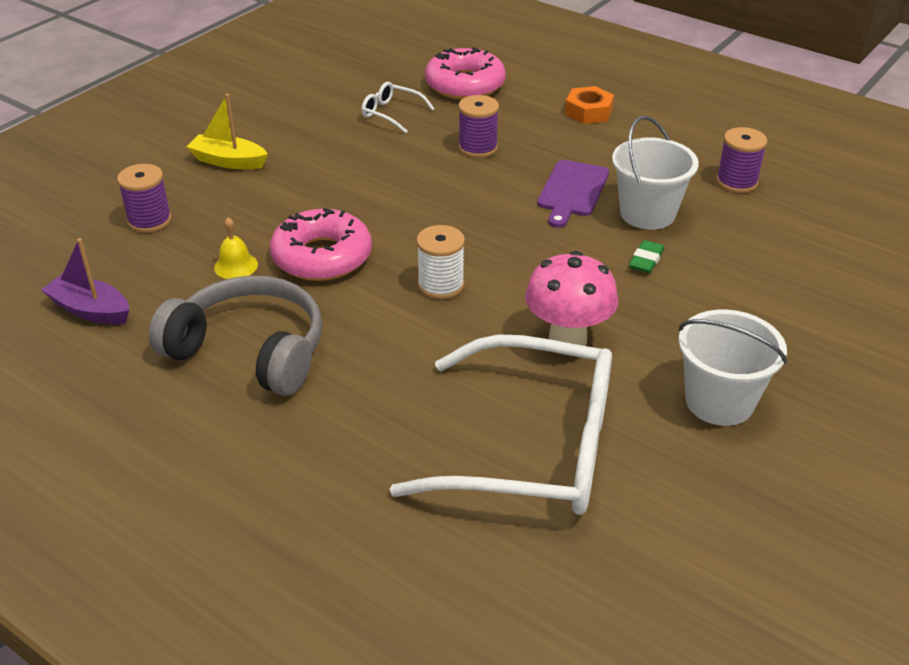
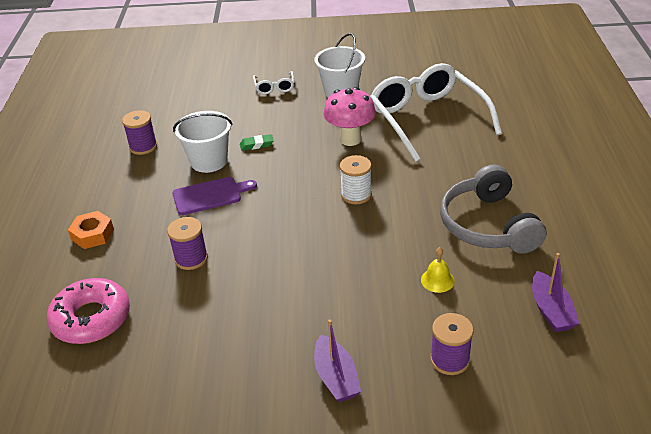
camera: 125 degrees left, 0 degrees up
(228, 161) = (336, 377): yellow boat -> purple boat
(322, 257) = (385, 251): pink donut -> none
(392, 113) = (176, 331): white glasses -> white glasses (274, 87)

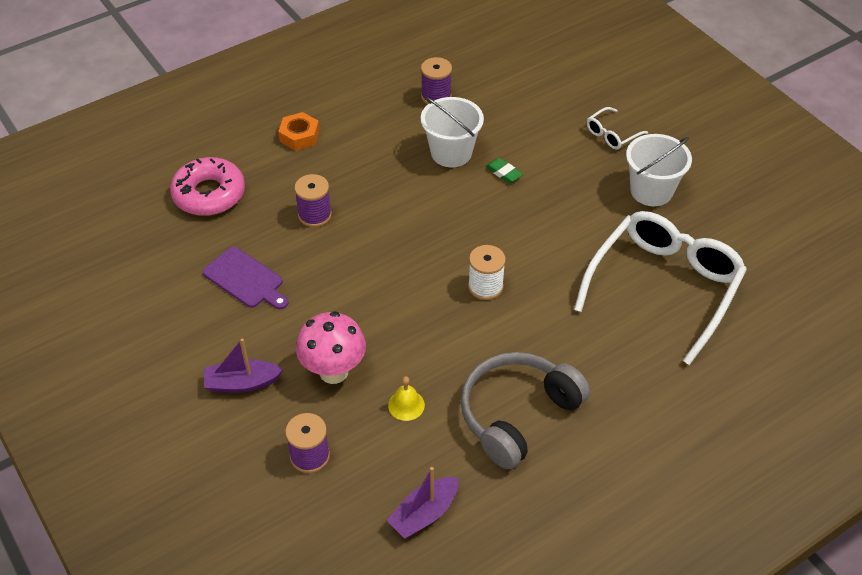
camera: 55 degrees right, 10 degrees up
(210, 195) = (403, 181): purple cutting board -> purple cutting board (245, 279)
(336, 377) = (242, 383): purple boat -> purple boat turned 45 degrees clockwise
(350, 139) = (572, 239): pink mushroom -> pink mushroom (333, 371)

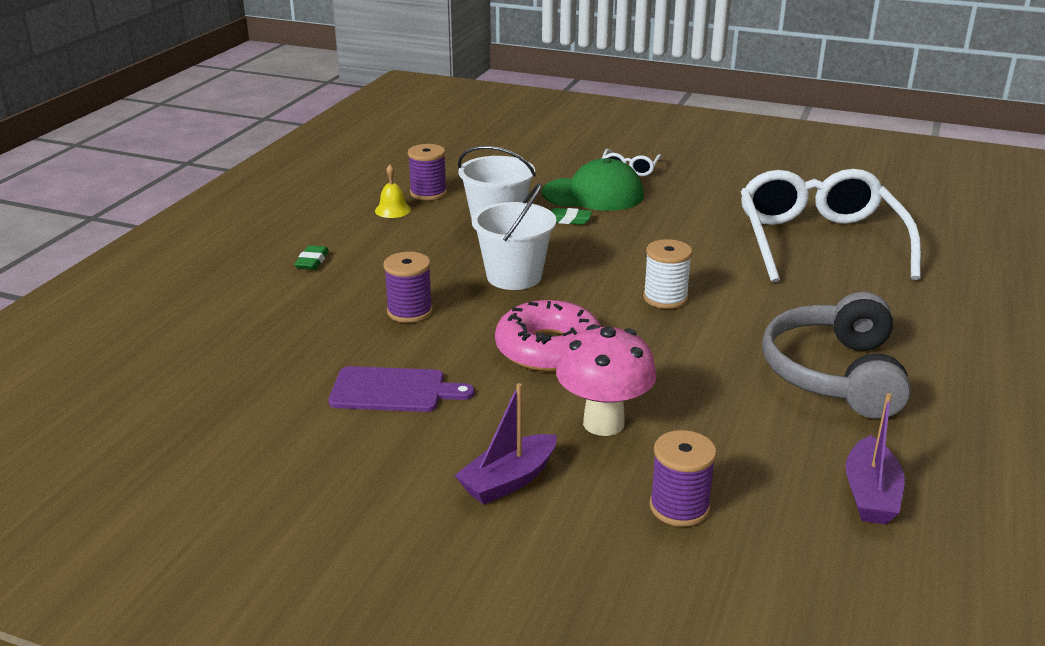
camera: 35 degrees left, 20 degrees down
(209, 194) = (254, 339): pink donut -> pink donut (548, 349)
(299, 136) = (312, 261): orange nut -> green eraser
(406, 405) = (719, 415): yellow bell -> yellow bell (393, 210)
(552, 152) = (593, 194): none -> green cap
(651, 191) = (715, 190): white bucket -> white bucket (514, 276)

